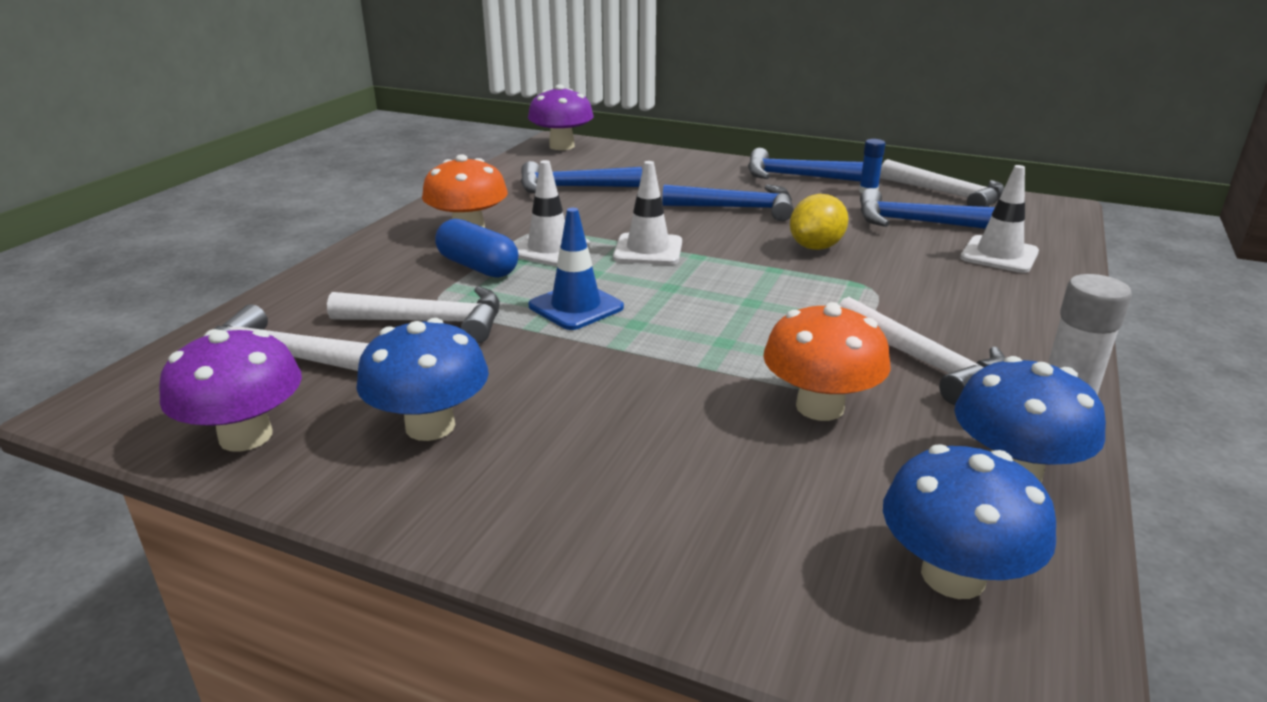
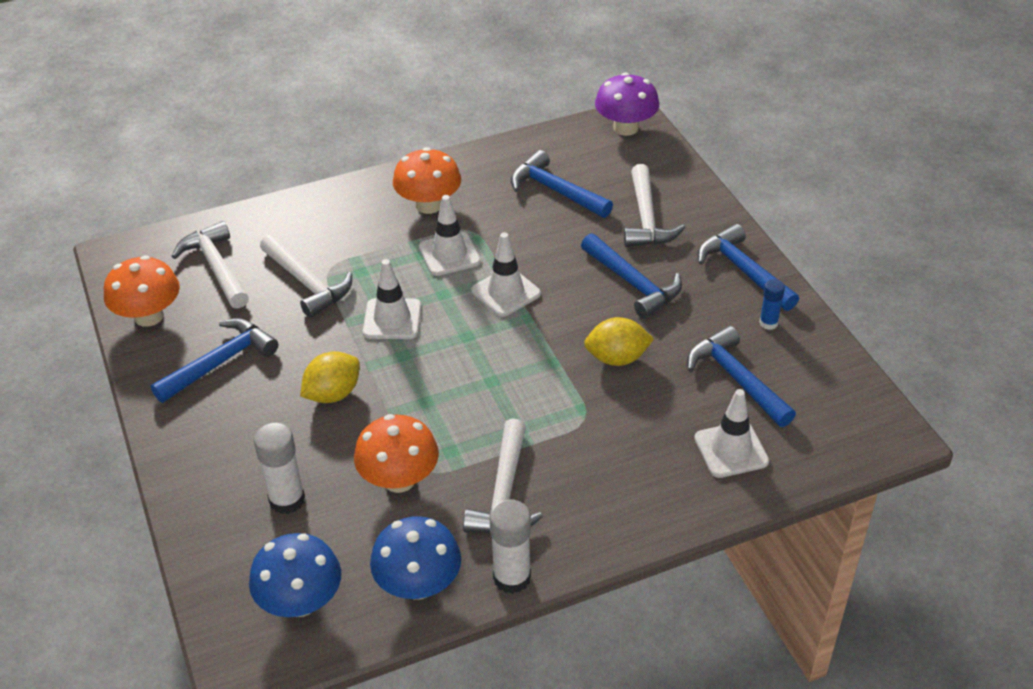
camera: 45 degrees right, 15 degrees up
(246, 436) = (149, 316): purple mushroom -> orange mushroom
(430, 426) = (220, 362): blue mushroom -> blue hammer
(478, 267) = (388, 247): blue capsule -> none
(576, 307) = (392, 319): blue traffic cone -> white traffic cone
(620, 383) = (333, 394): none -> yellow lemon
(745, 494) = (287, 500): none -> white glue stick
(948, 194) = (827, 366): white hammer -> white hammer (646, 219)

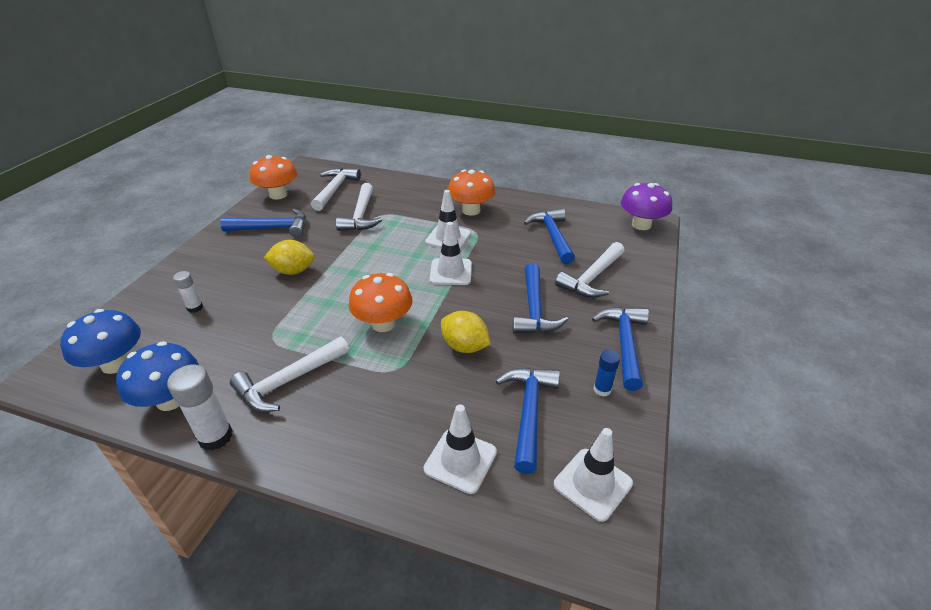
camera: 40 degrees right, 5 degrees down
(287, 500) = (195, 308): white glue stick -> white glue stick, size x0.59
(392, 319) = (374, 252): white traffic cone -> white traffic cone (592, 484)
(399, 479) = (254, 334): orange mushroom -> orange mushroom (383, 323)

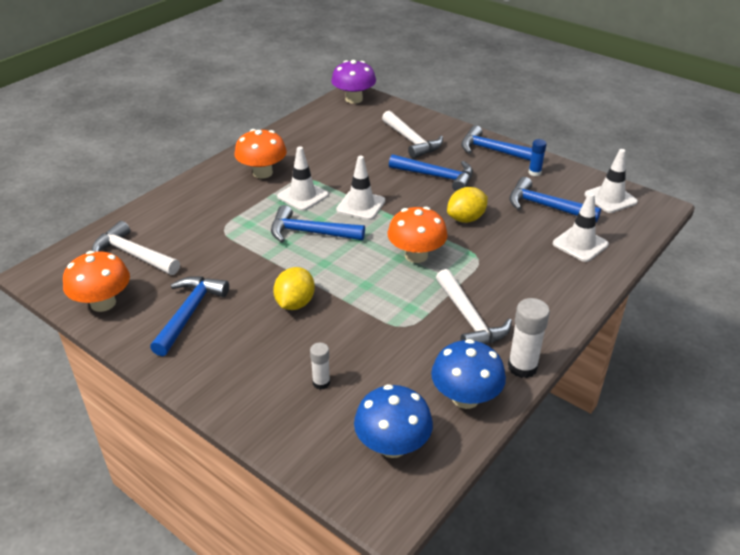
camera: 70 degrees left, 0 degrees up
(361, 216) = (214, 243): white hammer -> none
(552, 236) = (340, 142): blue hammer -> blue hammer (310, 232)

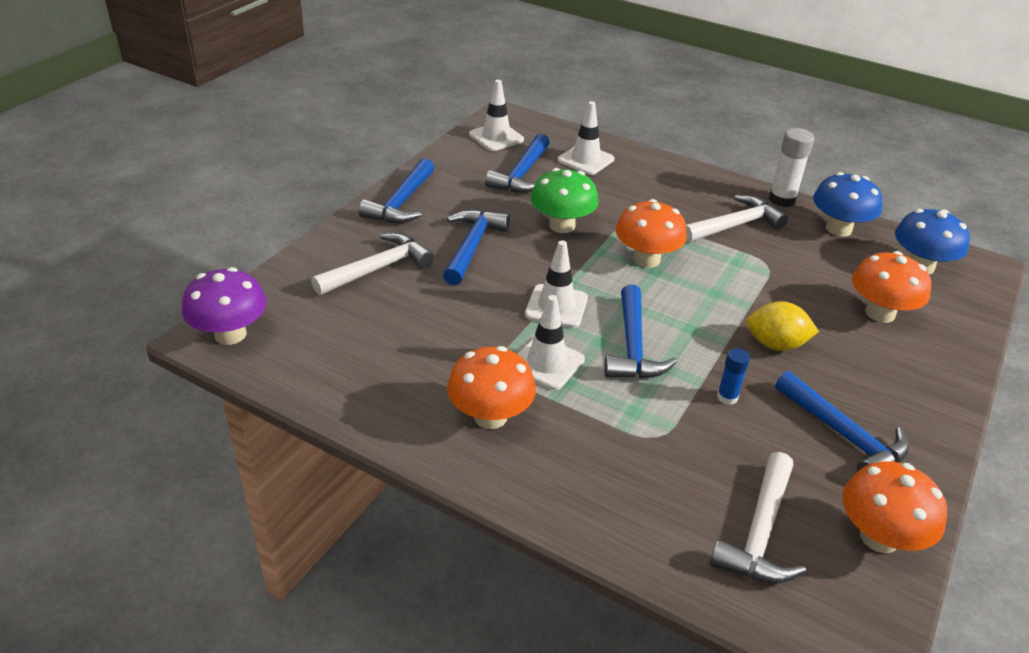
camera: 100 degrees left, 0 degrees up
(189, 313) = (844, 436): blue hammer -> blue hammer turned 135 degrees counterclockwise
(321, 382) = (880, 313): white glue stick -> orange mushroom
(466, 219) = (562, 225): yellow lemon -> green mushroom
(534, 172) = (450, 177): blue glue stick -> blue glue stick (727, 397)

